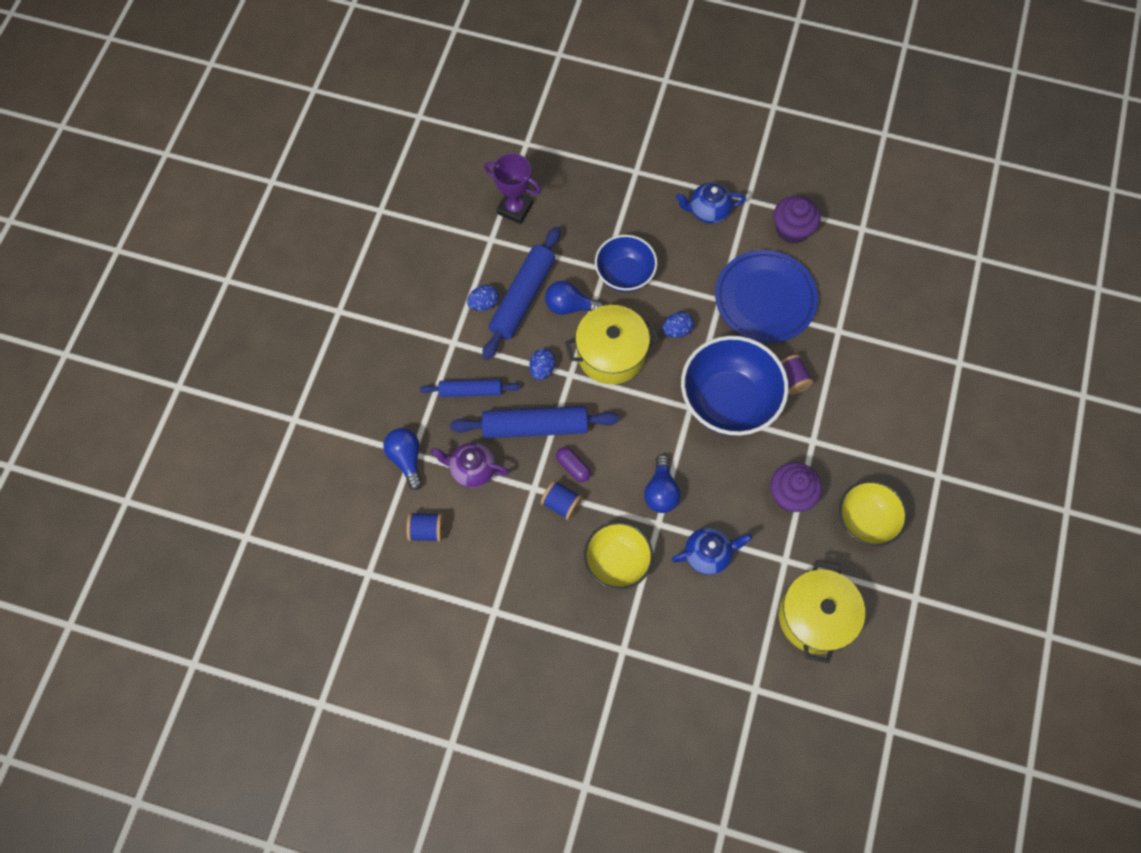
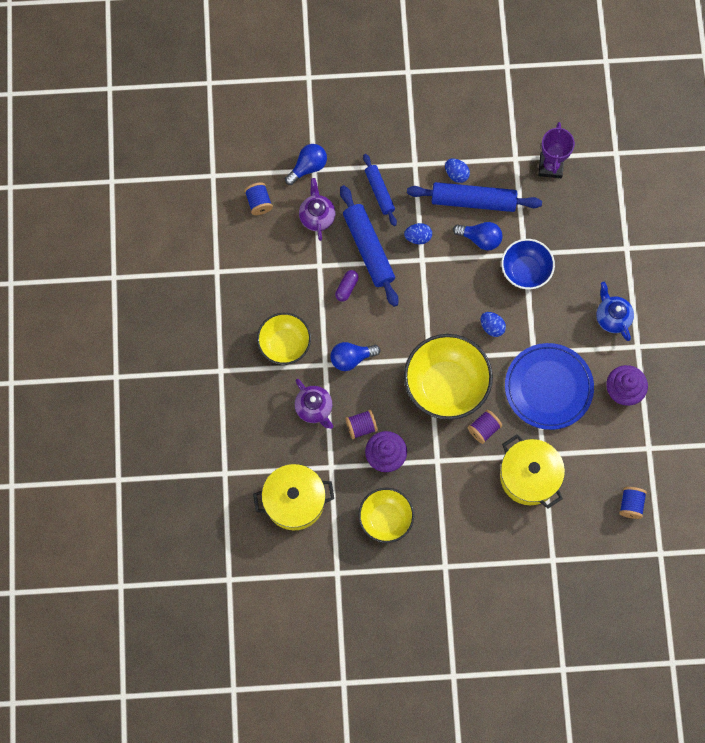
camera: 70 degrees right, 5 degrees up
(561, 504) = (314, 289): blue spool -> blue spool (631, 504)
(570, 306) = (480, 239): blue light bulb -> blue light bulb turned 120 degrees clockwise
(611, 354) = (451, 284): yellow pot -> yellow pot (529, 476)
(708, 554) = (314, 408): blue teapot -> purple teapot
(728, 401) = (446, 385): blue bowl -> yellow bowl
(747, 509) = (361, 427): none -> purple spool

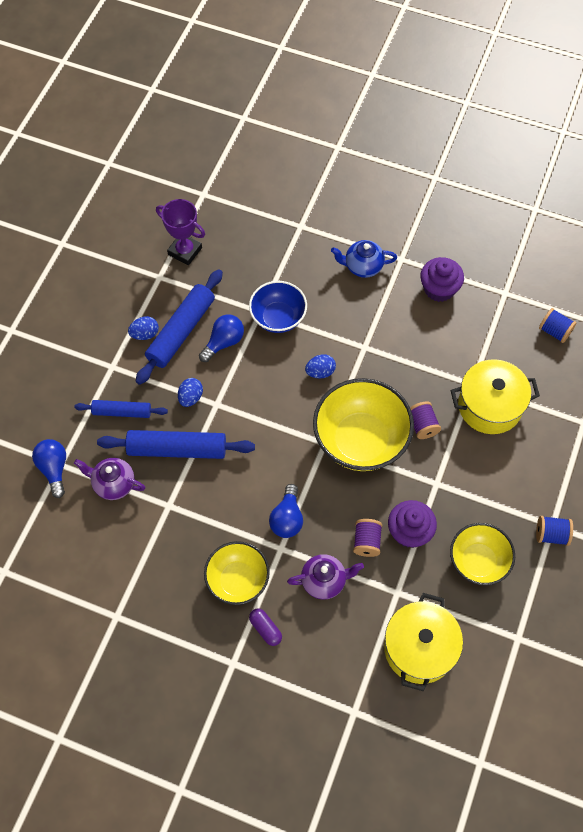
camera: 65 degrees left, 10 degrees down
(259, 202) = (63, 536): blue spool -> blue spool (551, 535)
(346, 288) = (207, 489): purple capsule -> purple capsule (265, 629)
(548, 387) = (406, 350): blue plate -> none

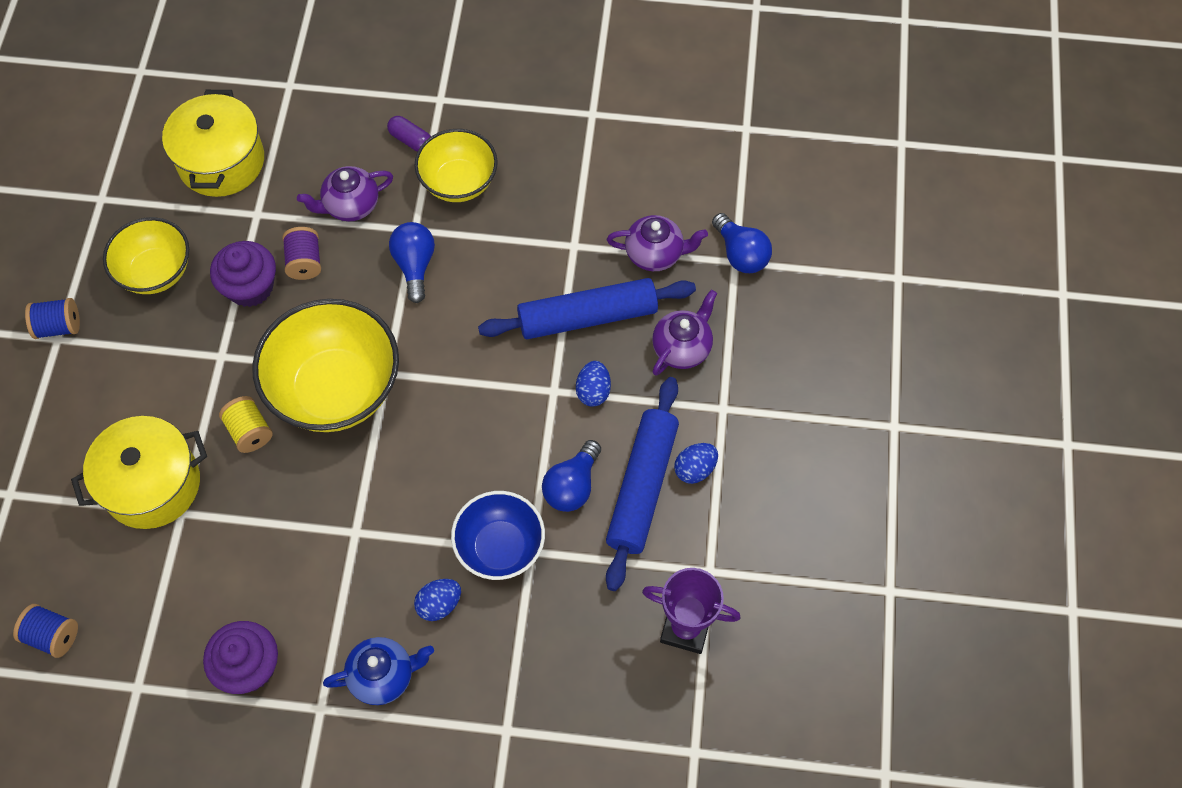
camera: 165 degrees right, 0 degrees up
(122, 412) = (682, 348): blue rolling pin -> purple teapot
(320, 372) = (414, 475): blue egg -> blue egg (439, 604)
(422, 425) = (249, 431): purple spool -> yellow spool

